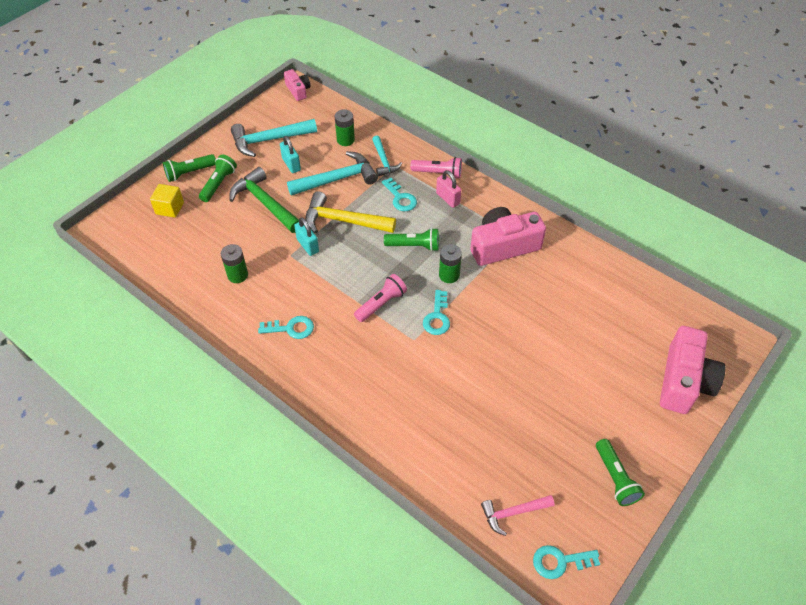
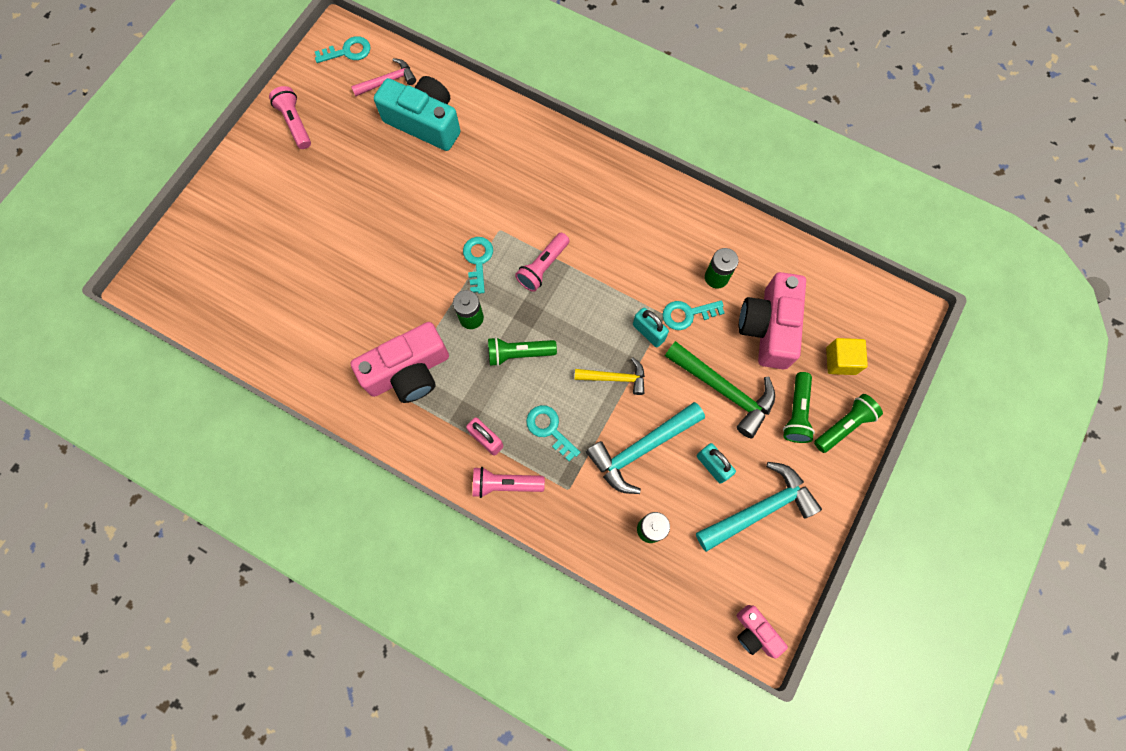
camera: 170 degrees right, 20 degrees up
(291, 328) = (633, 221): turquoise key -> turquoise key (687, 314)
(343, 221) = (615, 378): yellow hammer -> yellow hammer, size x0.60
(383, 161) = (585, 495): turquoise hammer -> none
(475, 456) = (424, 122): none -> turquoise camera
(615, 478) = (295, 123): green flashlight -> pink flashlight
(684, 381) = (214, 227): pink camera -> pink camera (768, 327)

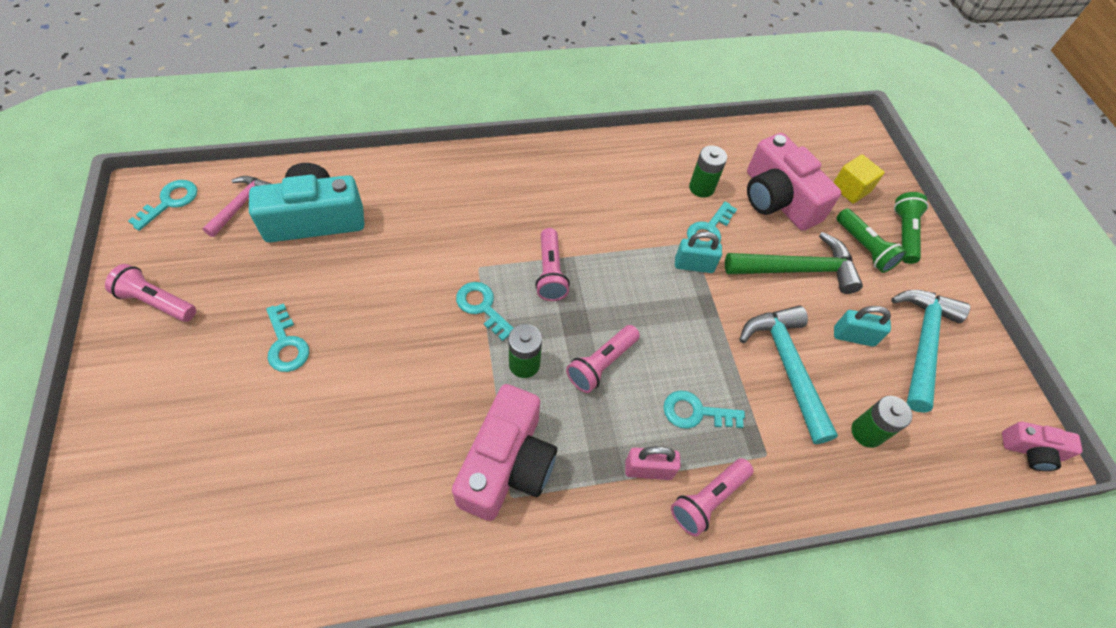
camera: 45 degrees left, 15 degrees down
(345, 203) = (286, 344): none -> turquoise key
(519, 354) = (601, 364): green flashlight -> pink flashlight
(615, 378) = (705, 323): yellow hammer -> none
(641, 448) = (787, 367): turquoise hammer -> turquoise hammer turned 150 degrees clockwise

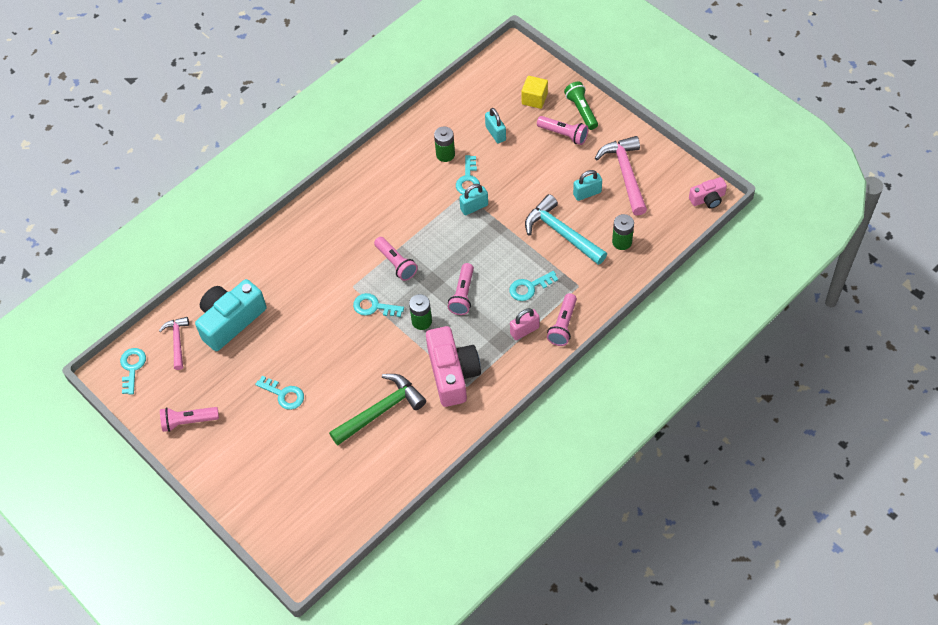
camera: 25 degrees left, 0 degrees up
(778, 199) = (495, 133): pink camera -> turquoise padlock
(797, 270) = (534, 172): green hammer -> green hammer (381, 411)
(864, 248) = (564, 134): green flashlight -> pink flashlight
(922, 343) = (626, 174): turquoise hammer -> pink hammer

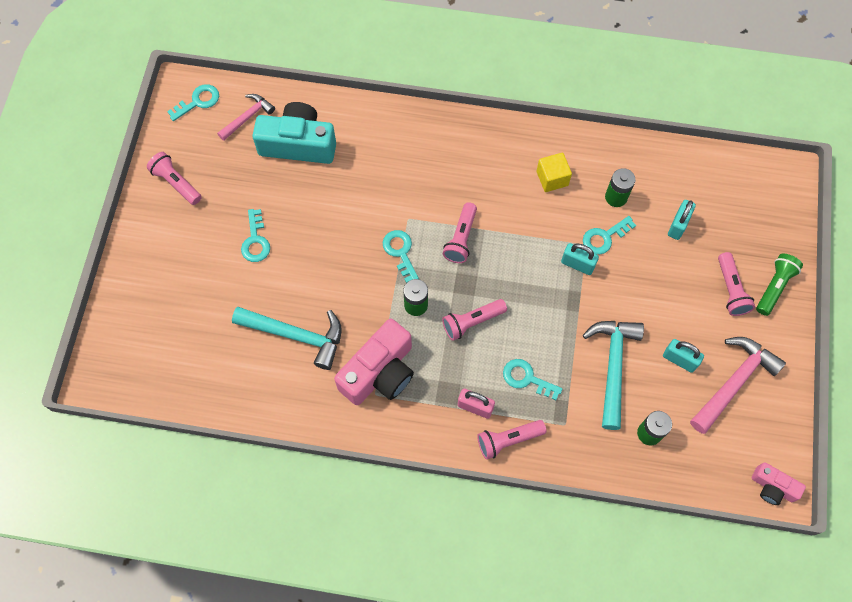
camera: 50 degrees right, 10 degrees up
(381, 411) = (296, 335): green hammer -> turquoise hammer
(534, 99) = (749, 233): yellow cube -> yellow cube (552, 178)

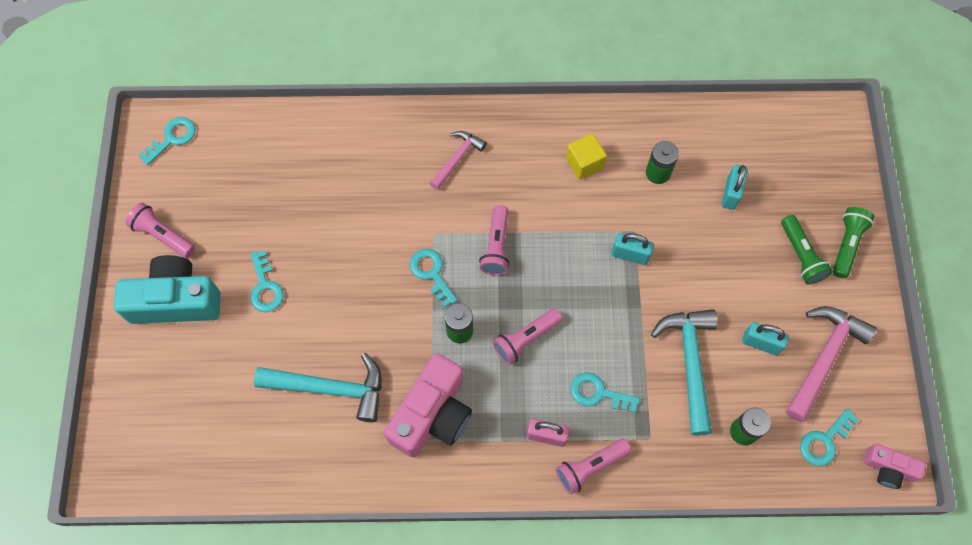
camera: 10 degrees left, 0 degrees up
(248, 117) = (232, 147): pink hammer -> pink hammer (457, 159)
(298, 144) = (295, 169): turquoise camera -> turquoise camera (176, 301)
(604, 237) = (653, 220): turquoise key -> turquoise key (824, 441)
(731, 290) = (801, 256): pink flashlight -> green flashlight

